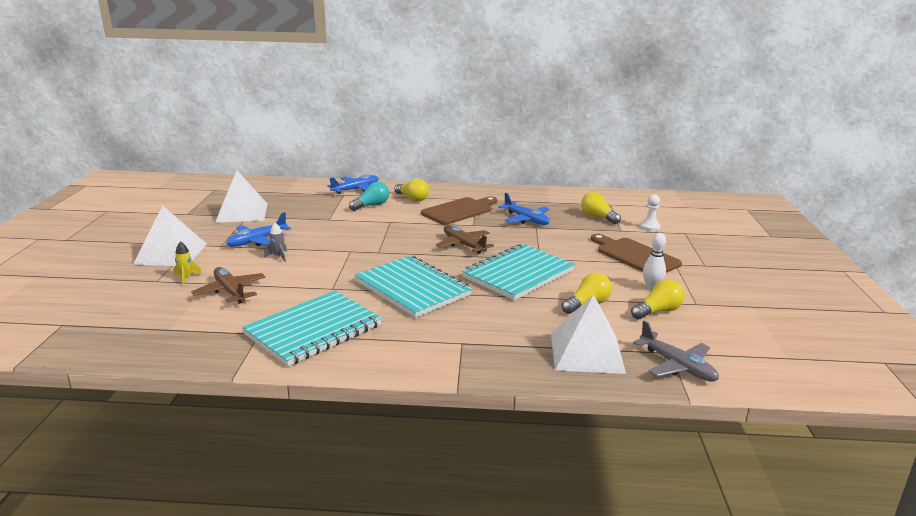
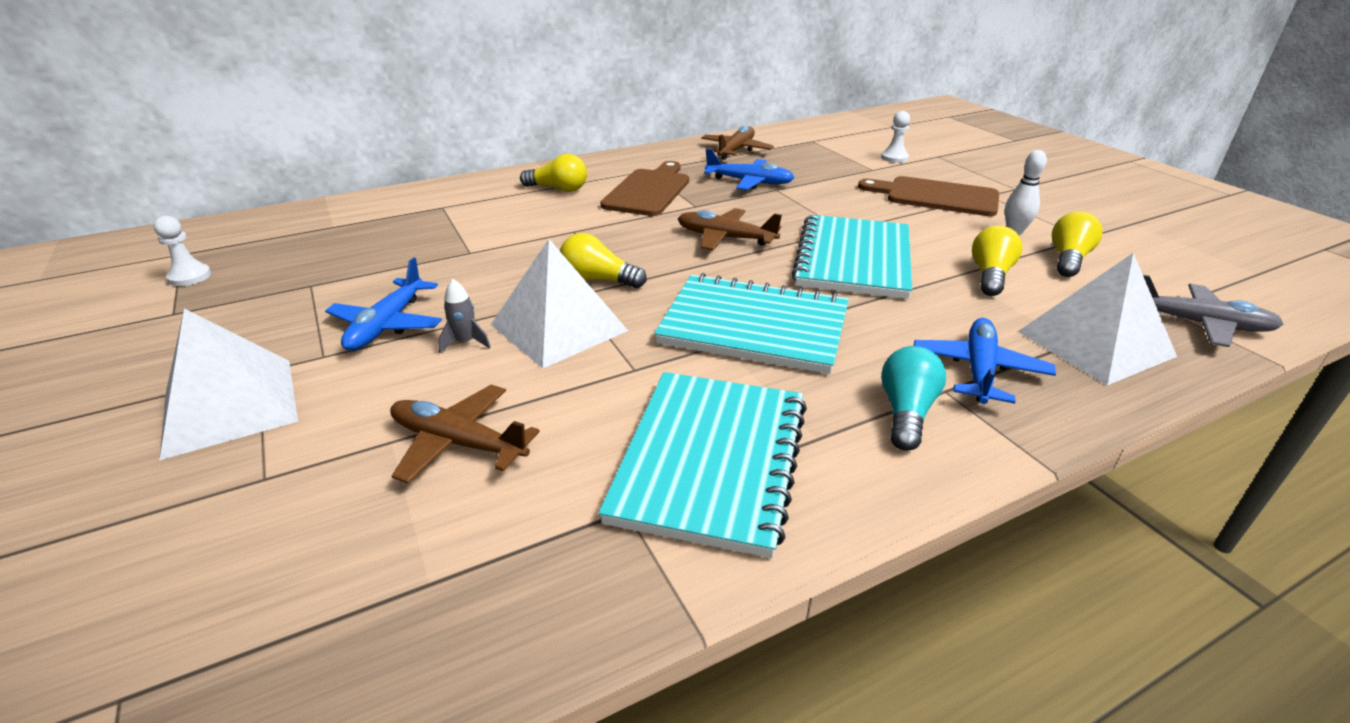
camera: 30 degrees left, 10 degrees up
(186, 278) = (327, 447): yellow rocket -> none
(207, 200) = (190, 277): none -> white pawn
(242, 212) = (292, 281): white pyramid -> white pyramid (559, 327)
(356, 189) = (451, 195): blue plane -> blue plane (979, 370)
(371, 205) = (510, 213): turquoise light bulb -> turquoise light bulb (906, 412)
(548, 199) = (736, 150): none -> brown plane
(598, 217) = (824, 159): yellow light bulb -> yellow light bulb (598, 280)

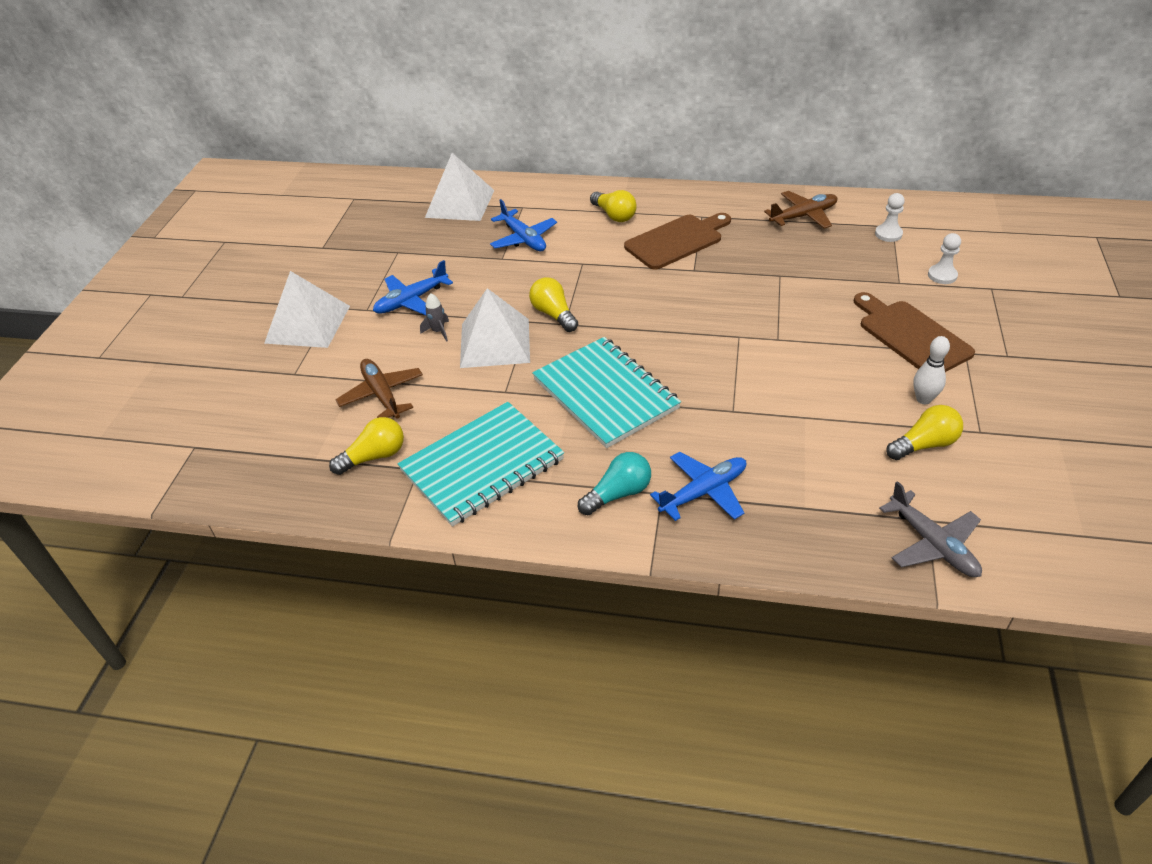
camera: 40 degrees right, 10 degrees up
(190, 277) = (346, 220): white pawn -> white pawn (888, 234)
(725, 238) = (677, 311): brown plane -> none
(749, 182) = (767, 259): blue plane -> blue plane (523, 239)
(853, 259) = (745, 369): turquoise notebook -> none
(990, 275) = (831, 429): yellow light bulb -> yellow light bulb (374, 456)
(1095, 343) = (818, 516): white pyramid -> white pyramid (460, 203)

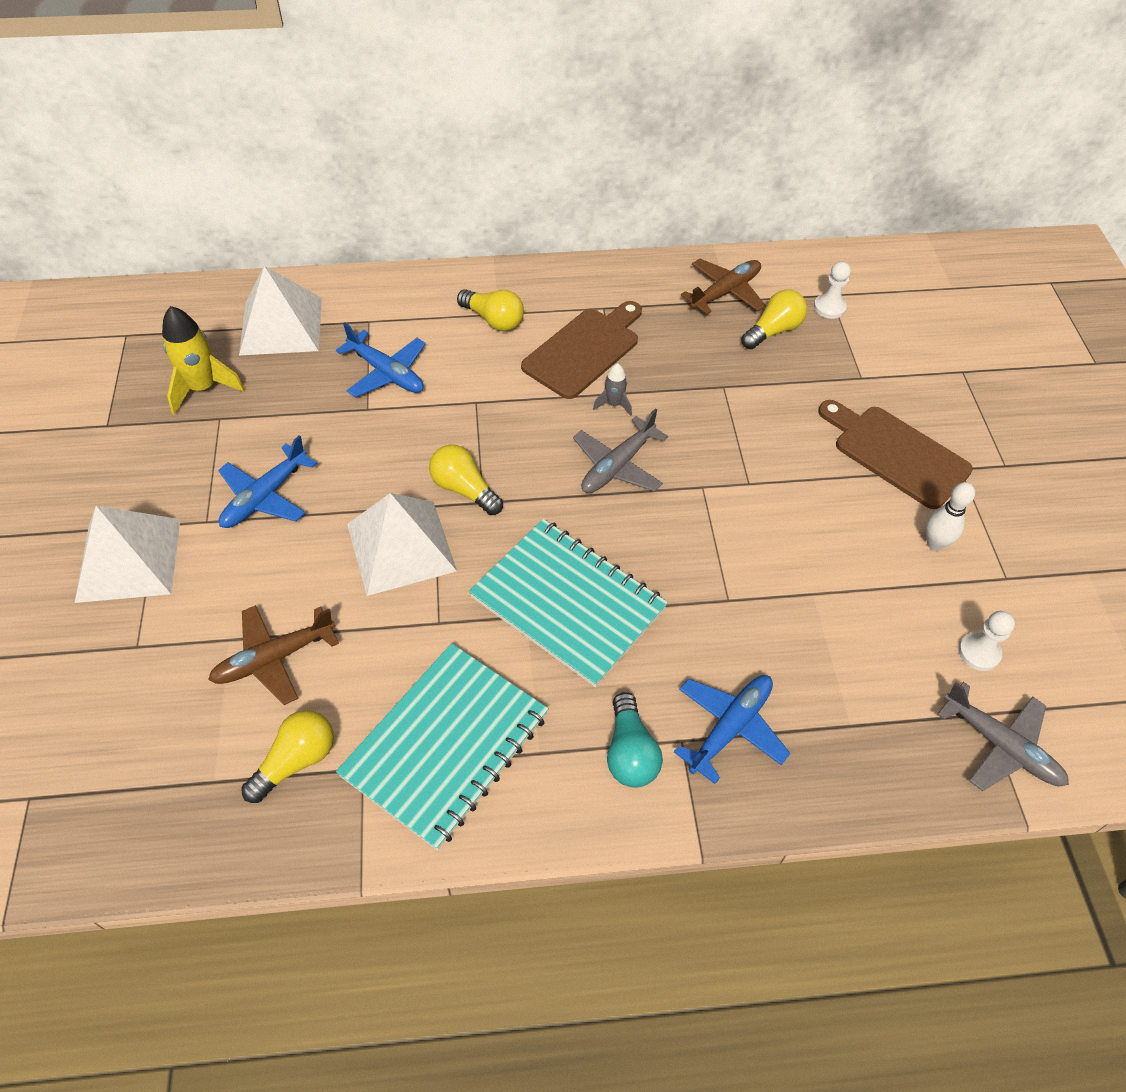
camera: 20 degrees left, 10 degrees up
(382, 395) = (274, 658): brown plane -> brown plane turned 75 degrees counterclockwise
(393, 233) = (203, 388): none -> yellow rocket
(438, 331) = (319, 542): grey rocket -> grey rocket (614, 404)
(618, 494) = (630, 752): turquoise light bulb -> turquoise light bulb turned 135 degrees clockwise
(676, 315) = (617, 466): none -> grey plane
(924, 445) = (954, 608): yellow light bulb -> yellow light bulb (773, 331)
(942, 275) = (905, 360): white pawn -> white pawn (979, 652)

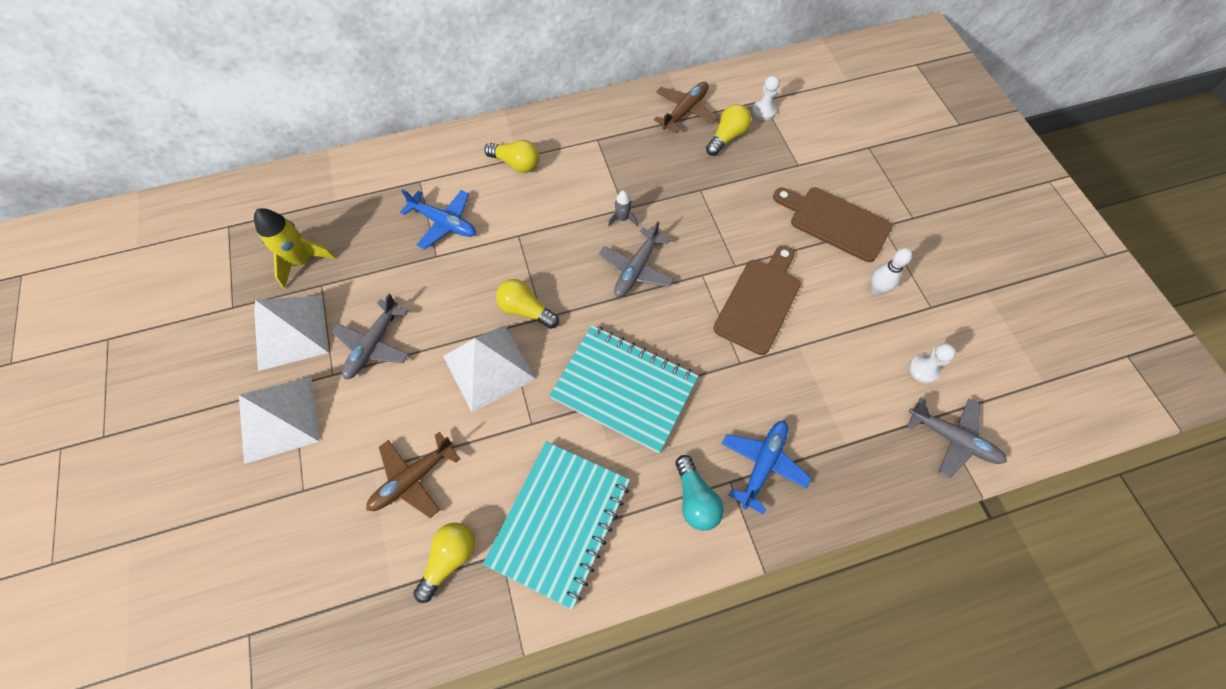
camera: 10 degrees left, 10 degrees up
(265, 496) = (373, 345): blue plane -> grey plane
(281, 326) = (351, 197): white pyramid -> white pyramid (290, 332)
(584, 350) = (591, 177): brown cutting board -> brown cutting board (759, 302)

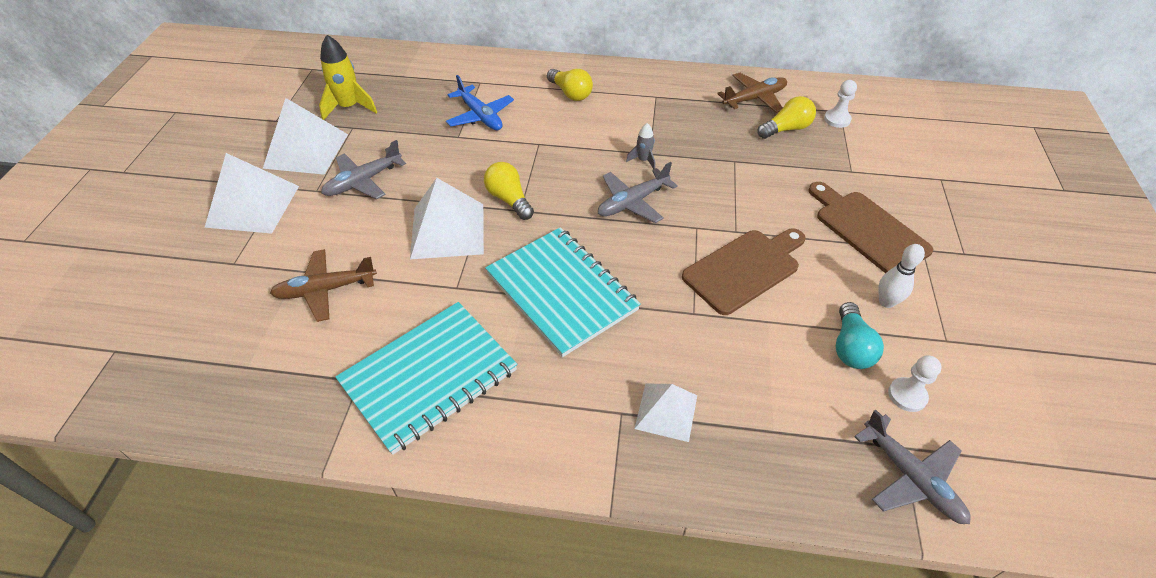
camera: 25 degrees right, 15 degrees down
(450, 559) = (312, 365): yellow light bulb -> none
(695, 499) = (575, 413): turquoise light bulb -> turquoise light bulb (850, 347)
(762, 464) = (666, 411): blue plane -> white pyramid

